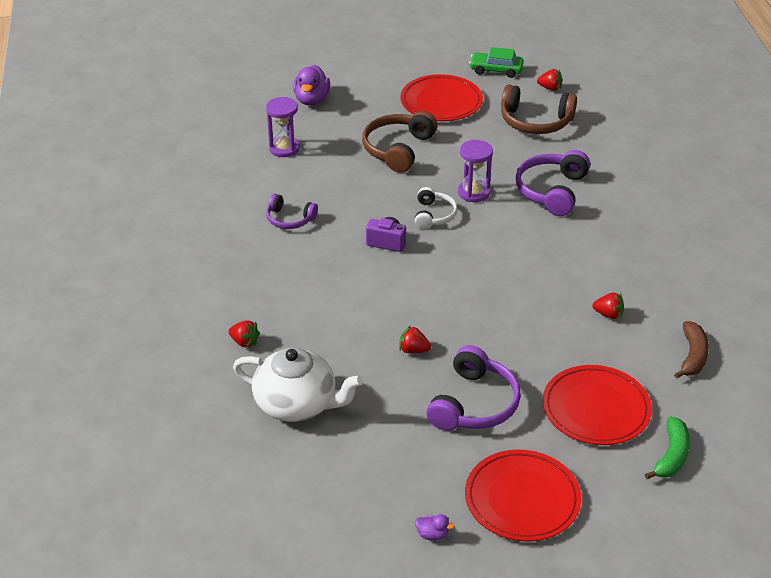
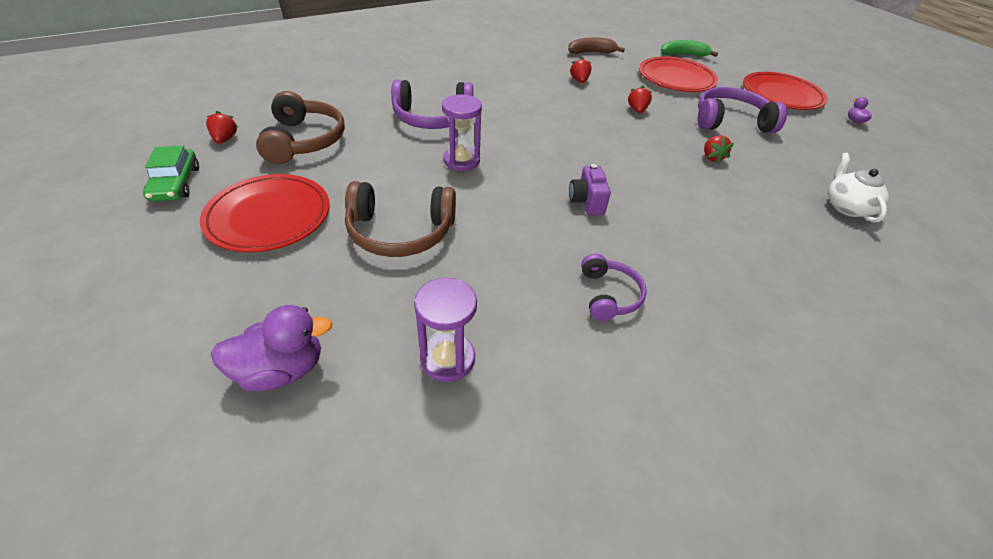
camera: 115 degrees left, 5 degrees up
(244, 342) = (829, 266): red strawberry -> red strawberry (637, 110)
(297, 404) = (846, 207): white teapot -> white teapot, size x0.62
(434, 215) = (517, 179): white headphones -> none

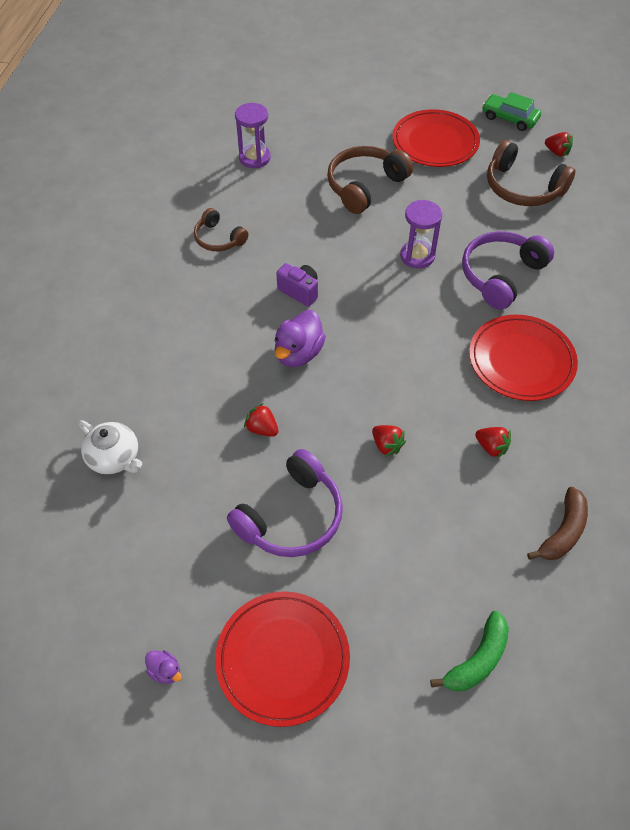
camera: 135 degrees right, 10 degrees up
(281, 370) = (308, 110): purple duck -> purple duck (298, 353)
(609, 295) = (218, 239): purple headphones -> brown headphones
(676, 78) = (420, 566): red plate -> red plate (521, 360)

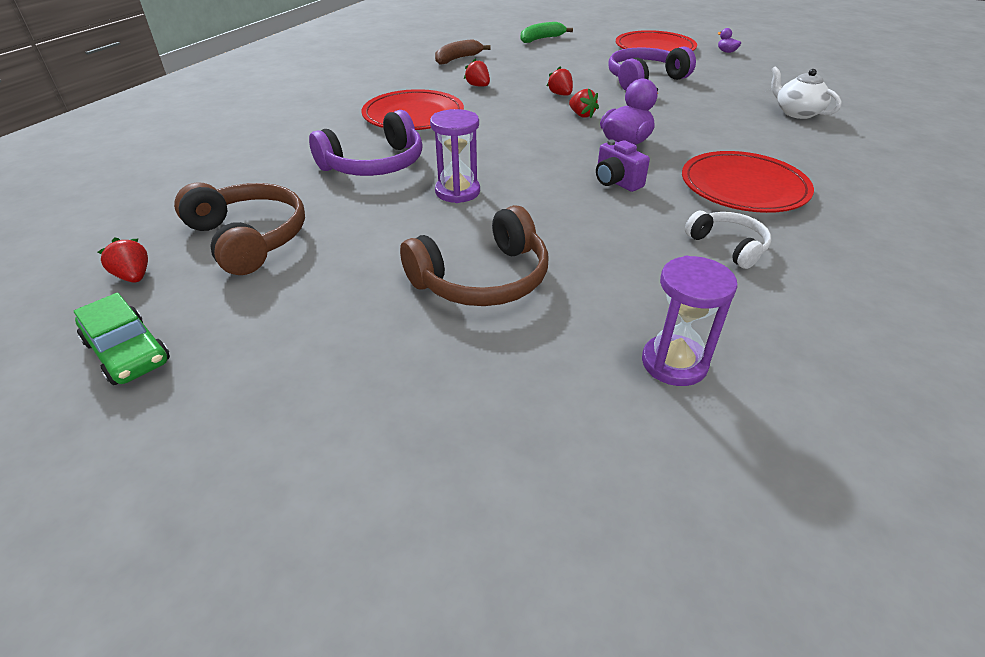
camera: 165 degrees left, 15 degrees down
(218, 239) = (728, 246): brown headphones -> white headphones
(262, 429) = (665, 111): red strawberry -> red strawberry (581, 115)
(435, 142) = (311, 330): red plate -> red plate (743, 187)

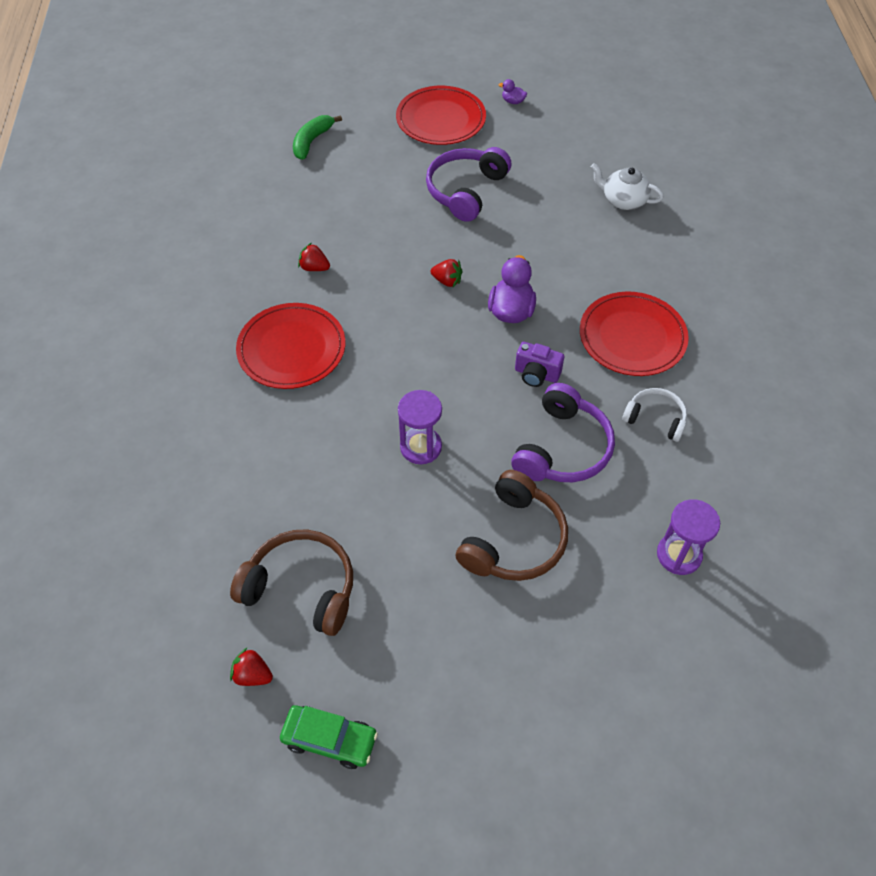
camera: 30 degrees left, 15 degrees up
(375, 164) = (320, 442): purple headphones -> purple headphones (563, 448)
(458, 59) = (252, 221): brown banana -> none
(560, 94) = (405, 251): red strawberry -> none

